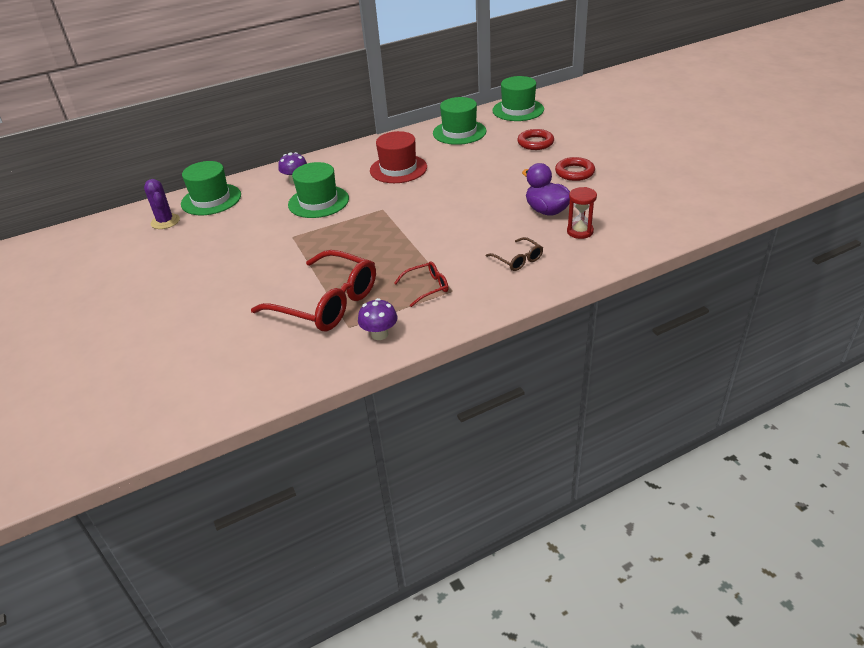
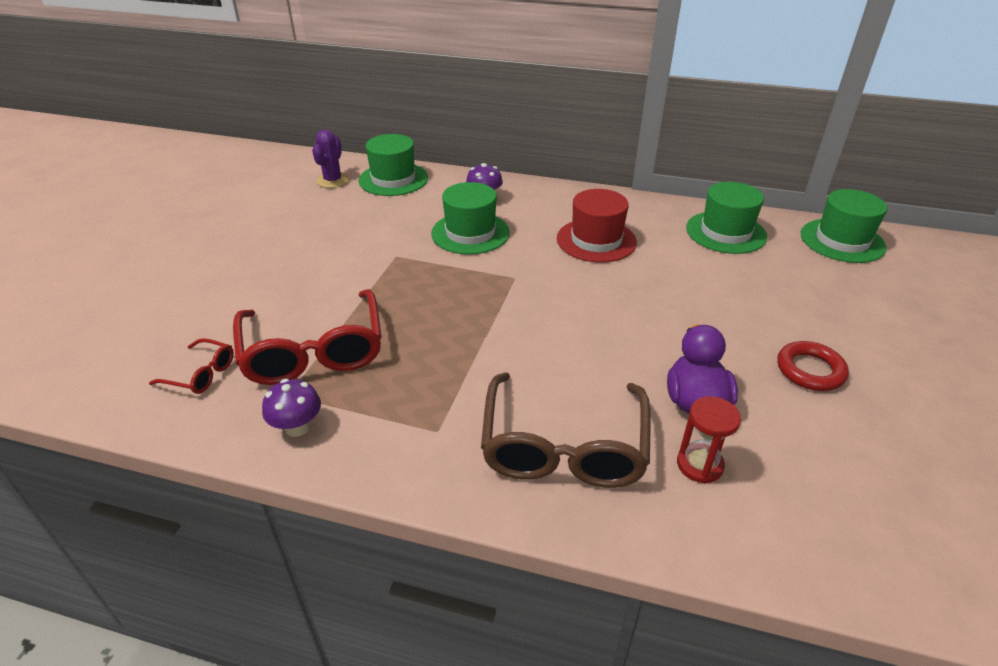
camera: 40 degrees right, 0 degrees up
(427, 287) = (419, 405): red glasses -> red glasses (201, 374)
(518, 260) = (563, 446): brown glasses -> brown glasses, size x2.15
(535, 143) = (808, 296): red ring -> none

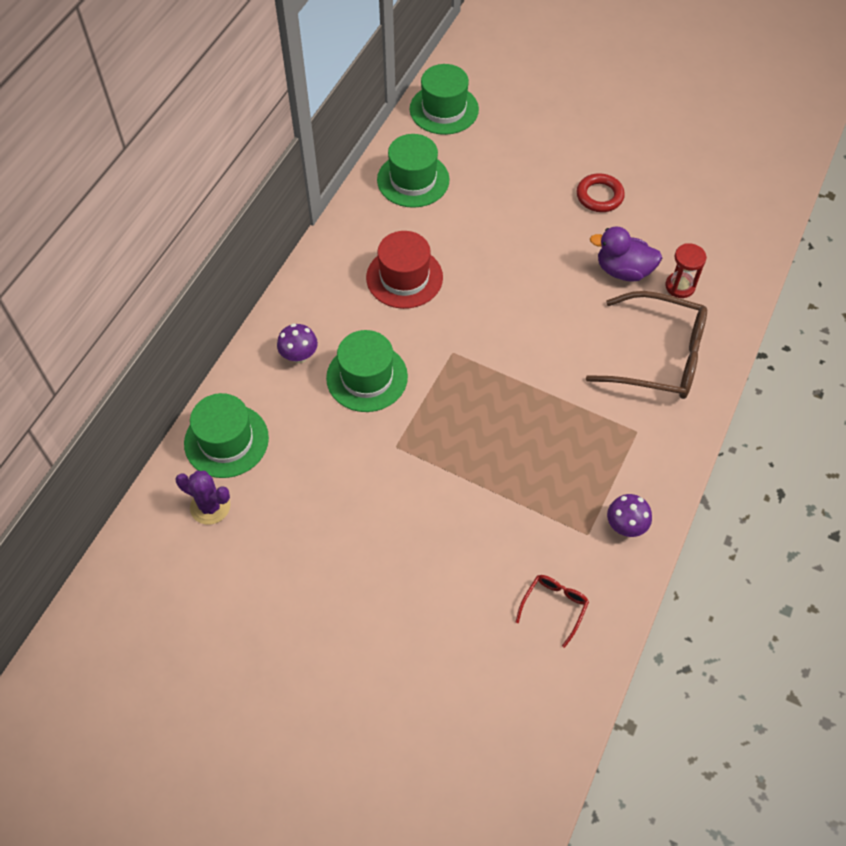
camera: 80 degrees left, 20 degrees up
(313, 351) = (535, 517): red glasses -> none

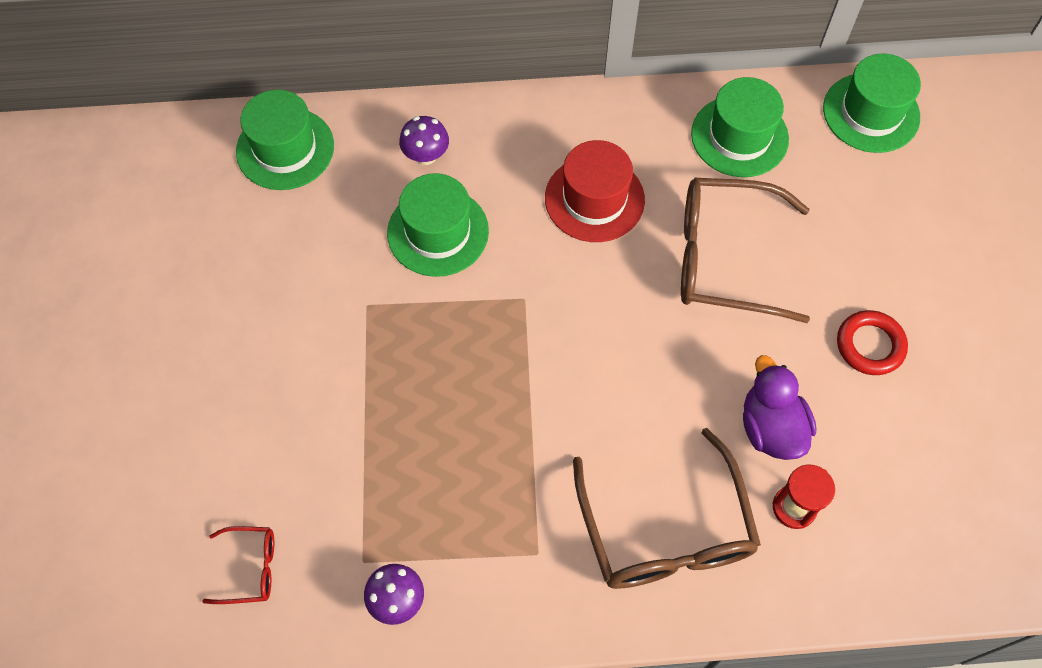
camera: 60 degrees right, 5 degrees up
(210, 506) = (203, 177): purple cactus -> none
(495, 233) = (725, 258): none -> brown glasses

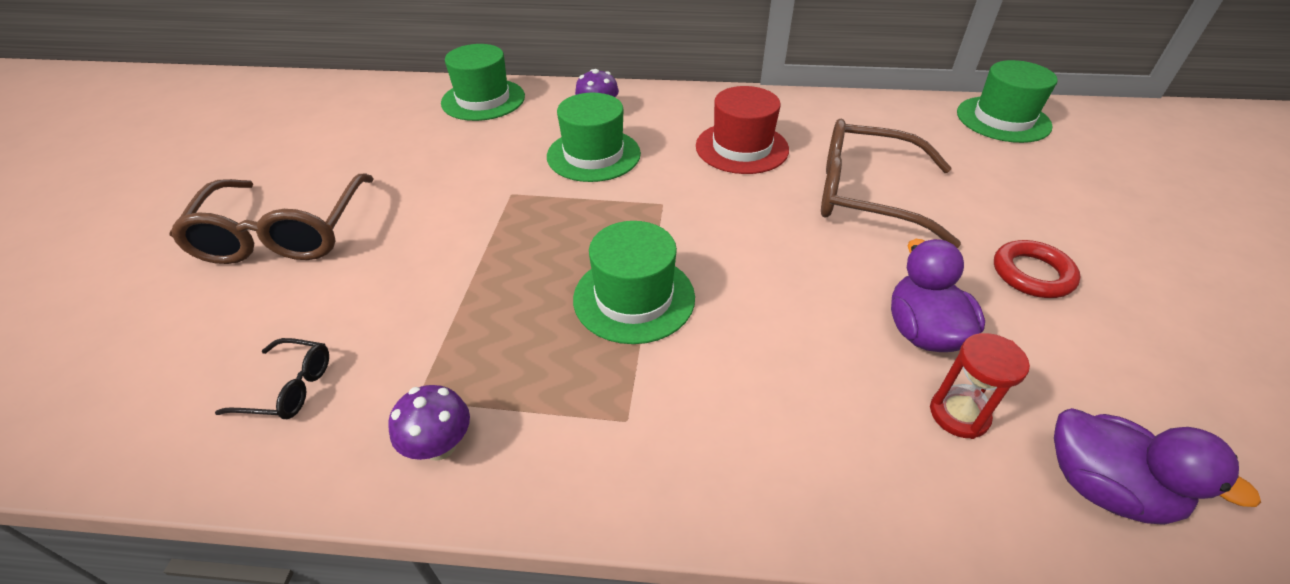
camera: 10 degrees right, 20 degrees down
(250, 568) = (288, 388): red glasses -> black glasses
(665, 529) = (791, 416): brown glasses -> brown glasses (284, 233)
(739, 136) = (879, 123): green hat -> green hat (634, 298)
(890, 555) = (1103, 487): none -> purple duck

